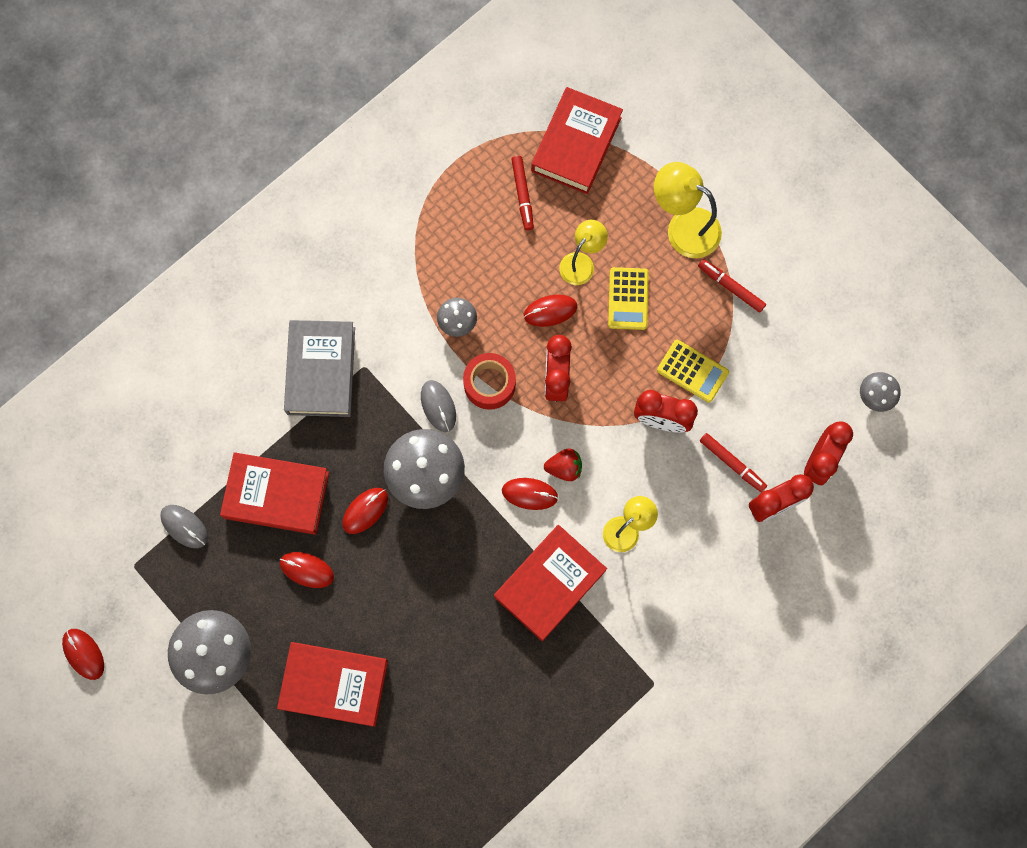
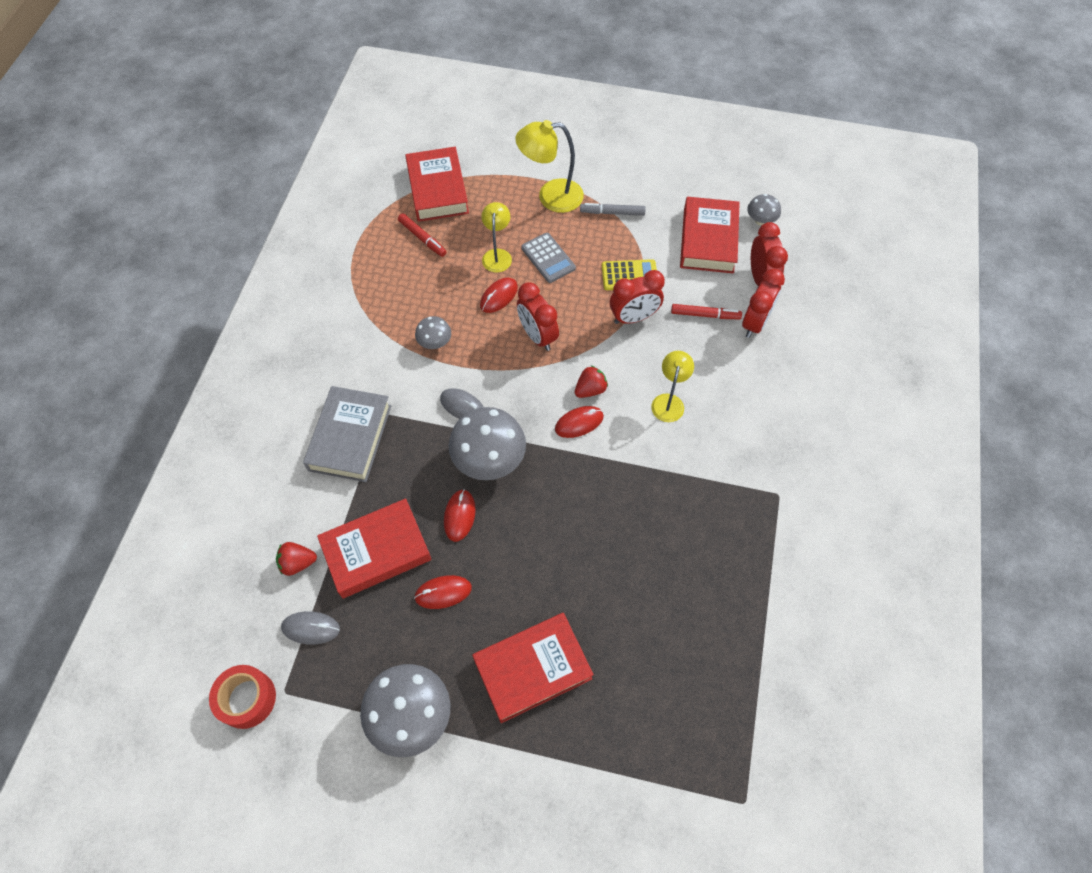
camera: 35 degrees left, 15 degrees down
(84, 654) = (284, 804): red mouse -> none
(207, 461) = (298, 563): none -> red strawberry
(321, 371) = (350, 437): grey book -> grey book turned 45 degrees clockwise
(489, 384) = (490, 368): red tape -> red tape (247, 699)
(549, 583) = (644, 475): red book -> red book (708, 240)
(628, 299) = (548, 258): yellow calculator -> grey calculator
(731, 287) = (612, 213): red marker -> grey marker

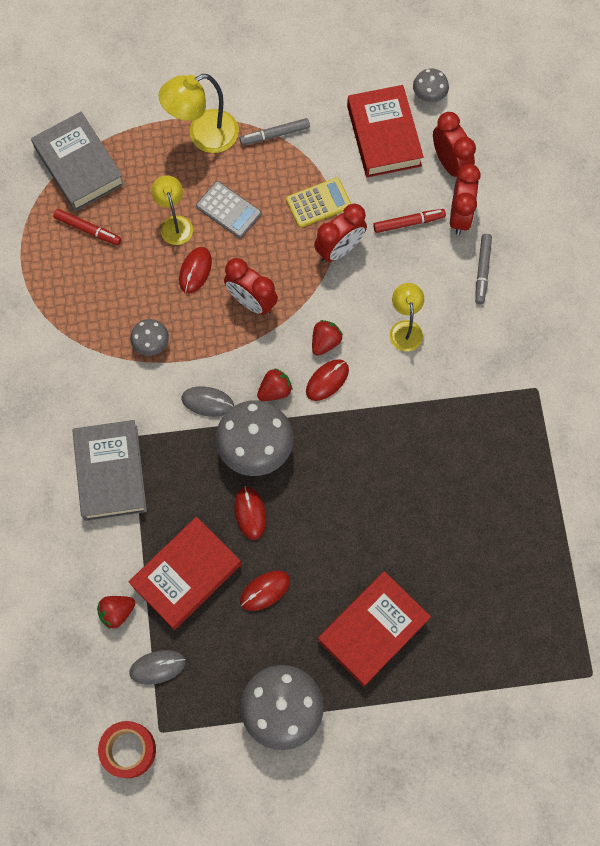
camera: 20 degrees left, 10 degrees up
(437, 189) = (79, 166): red book -> grey book
(527, 416) = (275, 390): none -> red strawberry
(760, 374) = (482, 270): none -> grey marker

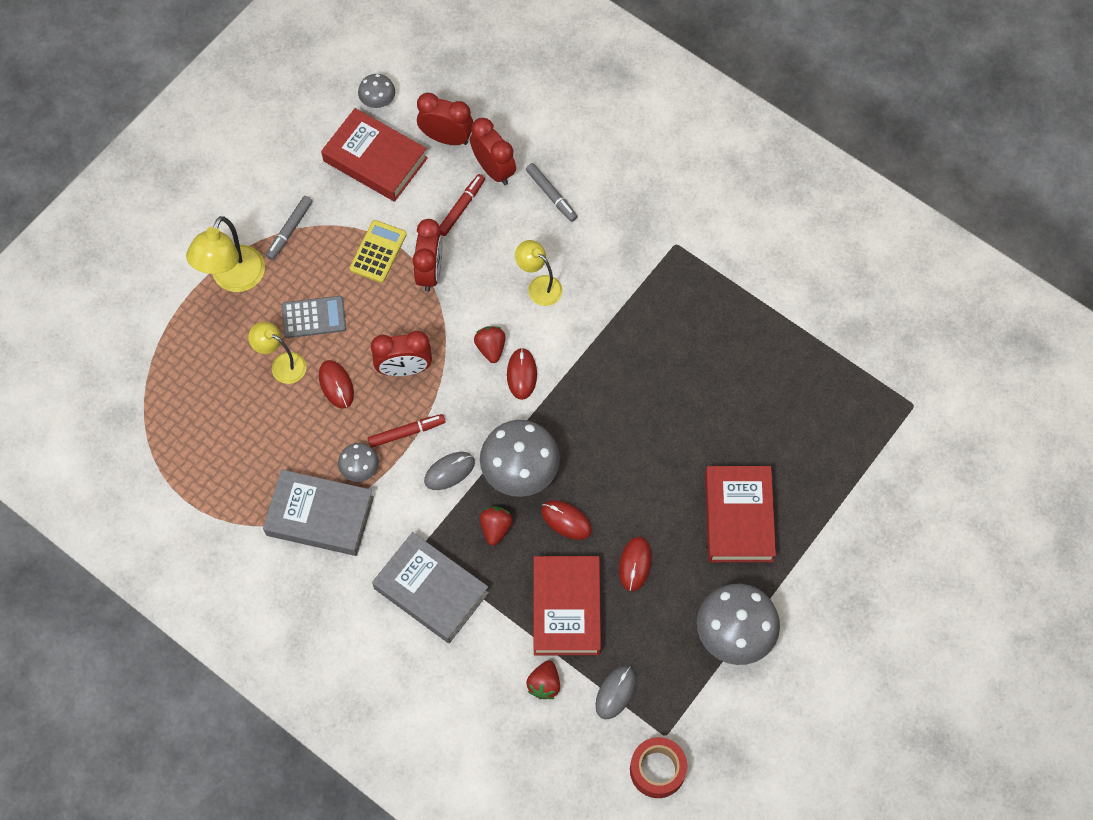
camera: 45 degrees left, 5 degrees down
(79, 166) = (156, 388): grey book -> grey book (320, 516)
(87, 229) = (216, 430): red marker -> red marker (406, 432)
(275, 390) = (490, 417): red strawberry -> red strawberry (495, 528)

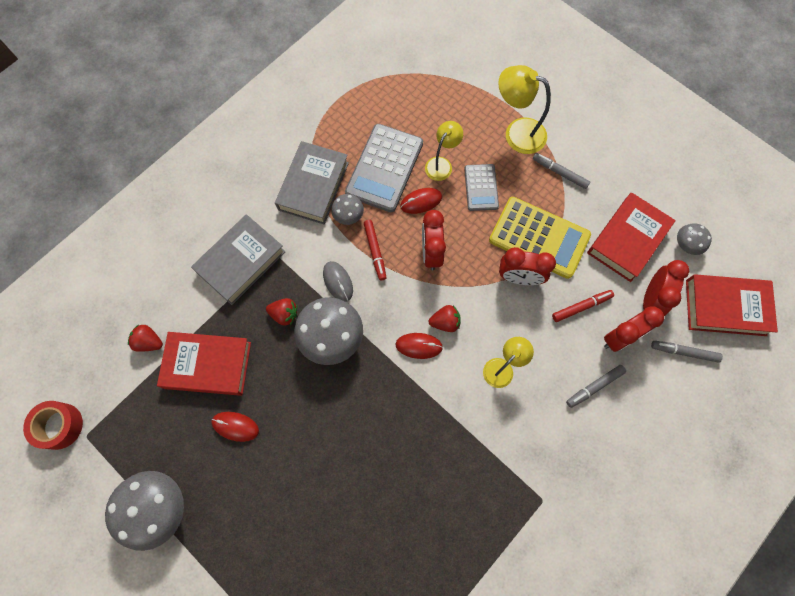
camera: 95 degrees right, 5 degrees up
(290, 432) = (384, 168): none -> grey calculator
(378, 252) = (539, 238): yellow calculator -> yellow calculator, size x1.76
(461, 208) = (581, 307): red marker -> red marker turned 60 degrees counterclockwise
(505, 108) = (684, 352): none -> grey marker
(566, 520) = (283, 372): red mouse -> none
(615, 693) = (130, 398): grey mouse -> none
(738, 517) = (263, 526): red book -> red book (725, 307)

